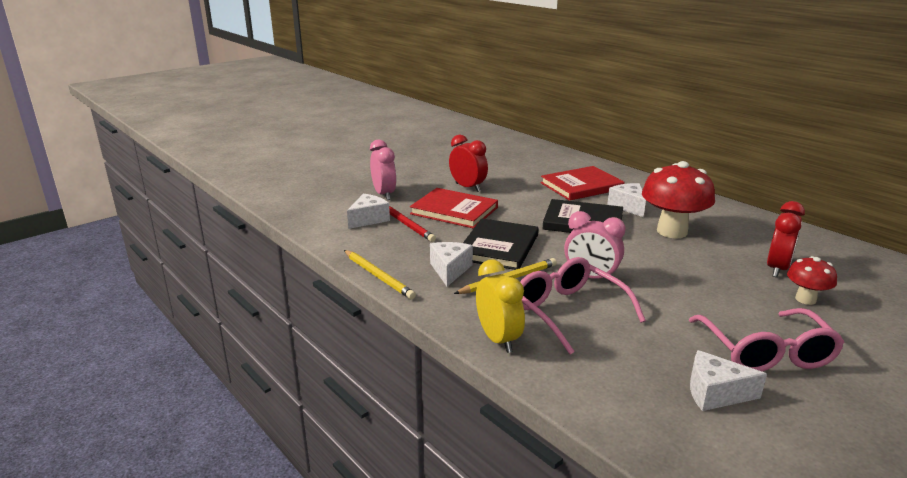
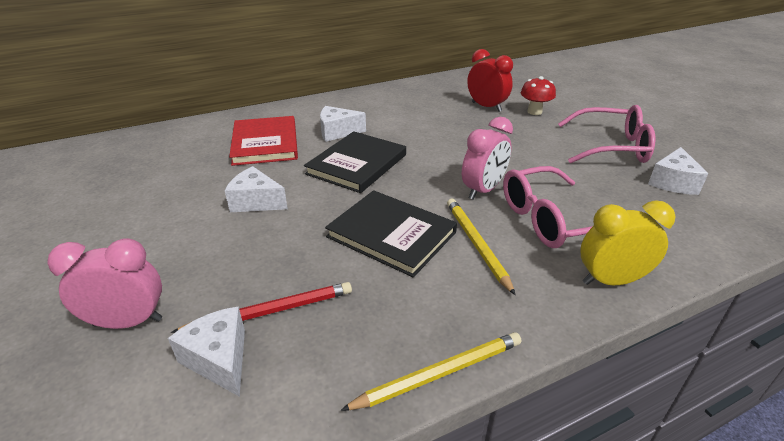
camera: 75 degrees left, 10 degrees up
(450, 270) = (440, 289): white cheese -> white cheese (256, 202)
(454, 211) = (260, 251): red book -> none
(468, 187) = (189, 223): red clock -> none
(672, 231) = (404, 127): red mushroom -> none

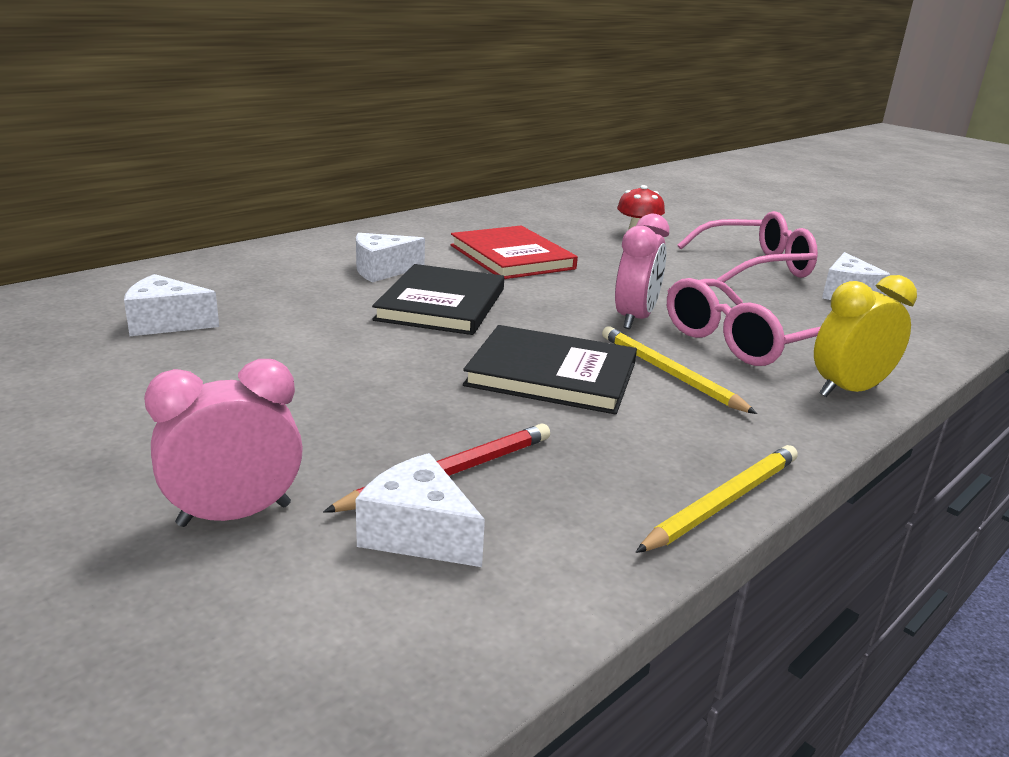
camera: 20 degrees left, 10 degrees down
(256, 202) = (323, 357): white cheese -> white cheese (166, 323)
(265, 143) = (278, 289): red book -> red book (511, 257)
(486, 107) = (571, 233): red clock -> none

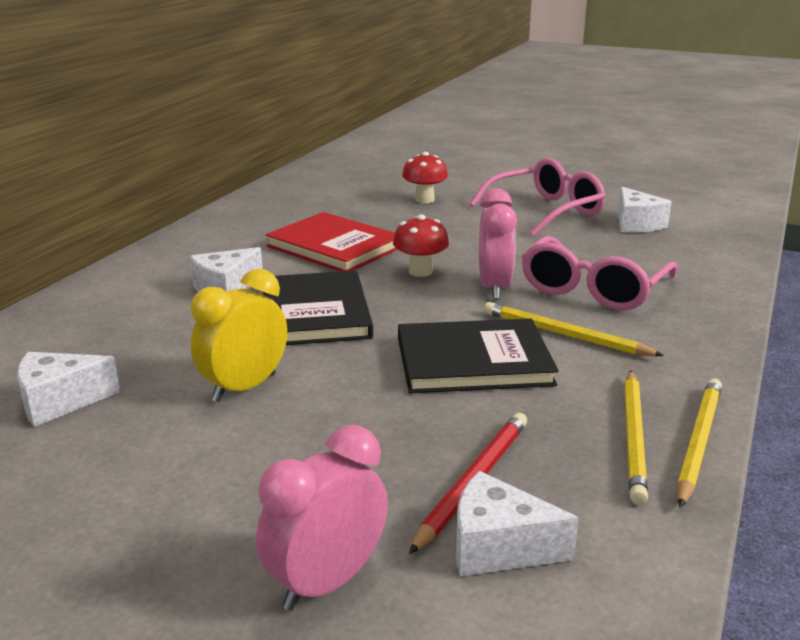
camera: 20 degrees left, 0 degrees up
(574, 291) = (420, 272): none -> red mushroom
(654, 479) = (634, 437): none -> yellow pencil
(848, 390) = (705, 315): yellow clock -> yellow clock (244, 388)

